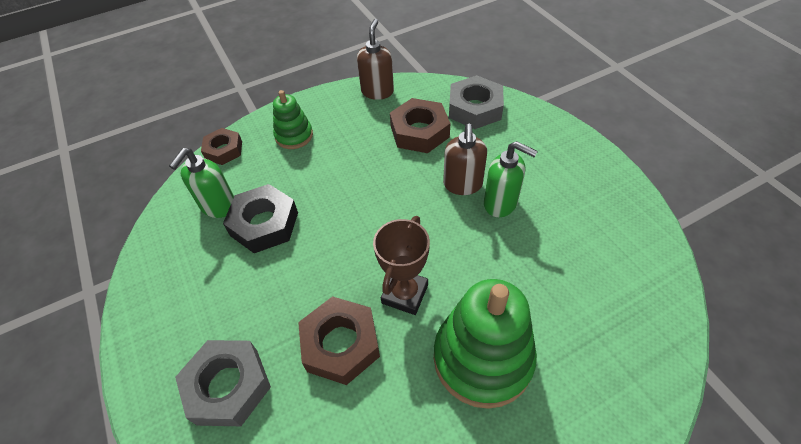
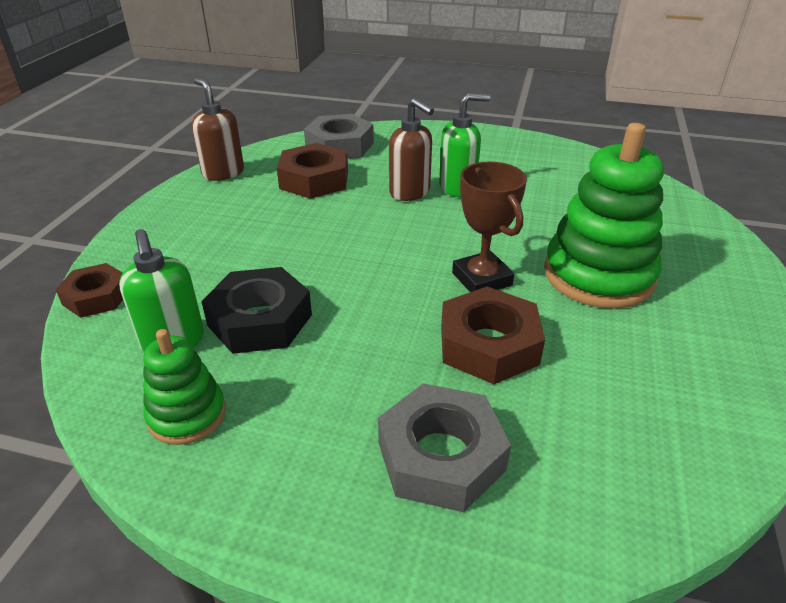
camera: 50 degrees left, 15 degrees down
(294, 136) = (177, 242): green stacking toy -> green stacking toy (187, 415)

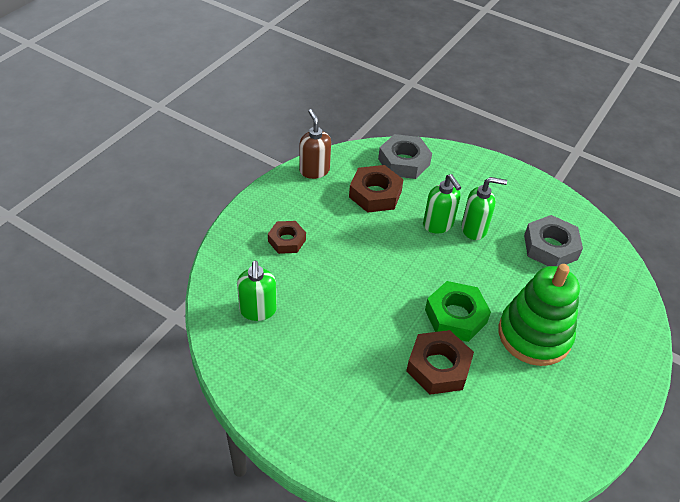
camera: 15 degrees right, 10 degrees up
(96, 297) = (219, 263): brown nut -> brown nut (287, 240)
(187, 415) = (257, 362): green stacking toy -> none
(260, 320) = (310, 309): black nut -> none
(410, 192) = (438, 225): brown soap dispenser -> green soap dispenser
(441, 456) = (382, 429): grey nut -> grey nut (550, 247)
(482, 279) = (455, 316): brown trophy -> green nut

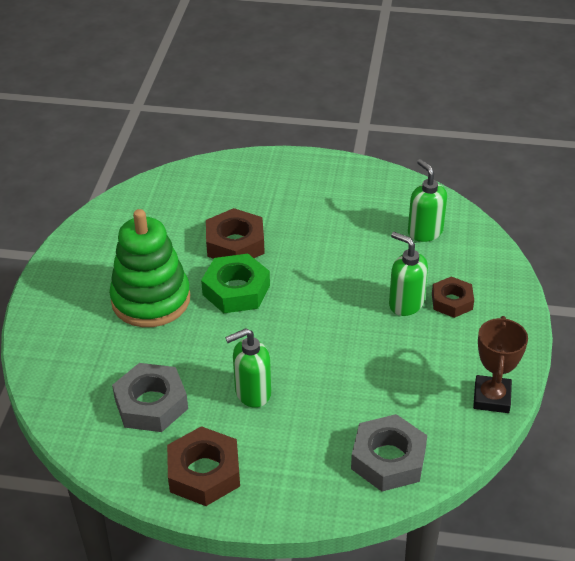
camera: 160 degrees right, 5 degrees down
(314, 170) = (491, 398): brown soap dispenser -> brown trophy
(375, 194) = (395, 394): brown nut -> brown nut (204, 472)
(438, 225) = (298, 382): green soap dispenser -> green soap dispenser (405, 304)

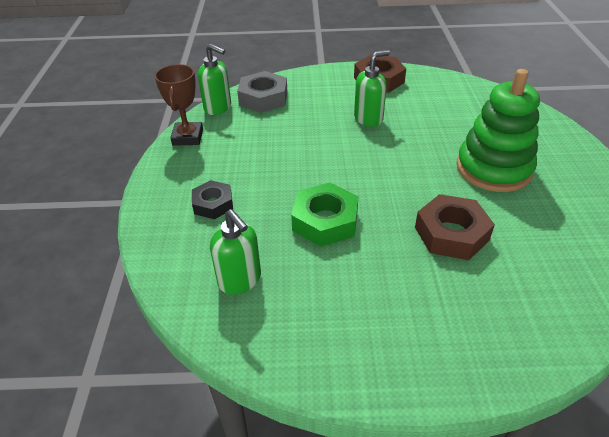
camera: 170 degrees right, 0 degrees up
(151, 404) = (436, 105): grey nut -> none
(236, 290) = (422, 187): green nut -> green nut (325, 221)
(405, 304) = (258, 196): green soap dispenser -> green soap dispenser (218, 108)
(452, 301) = (213, 204): brown nut -> black nut

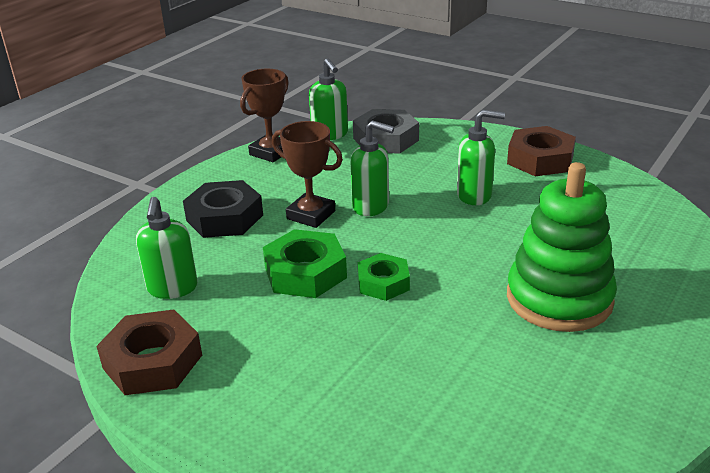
camera: 35 degrees right, 10 degrees down
(213, 204) = (224, 217): black nut -> black nut, size x1.54
(277, 175) = (311, 215): none -> brown trophy
(312, 152) = (371, 206): none -> green soap dispenser
(384, 205) = (383, 283): none -> green nut
(451, 233) = (419, 339): brown nut -> brown nut (153, 362)

